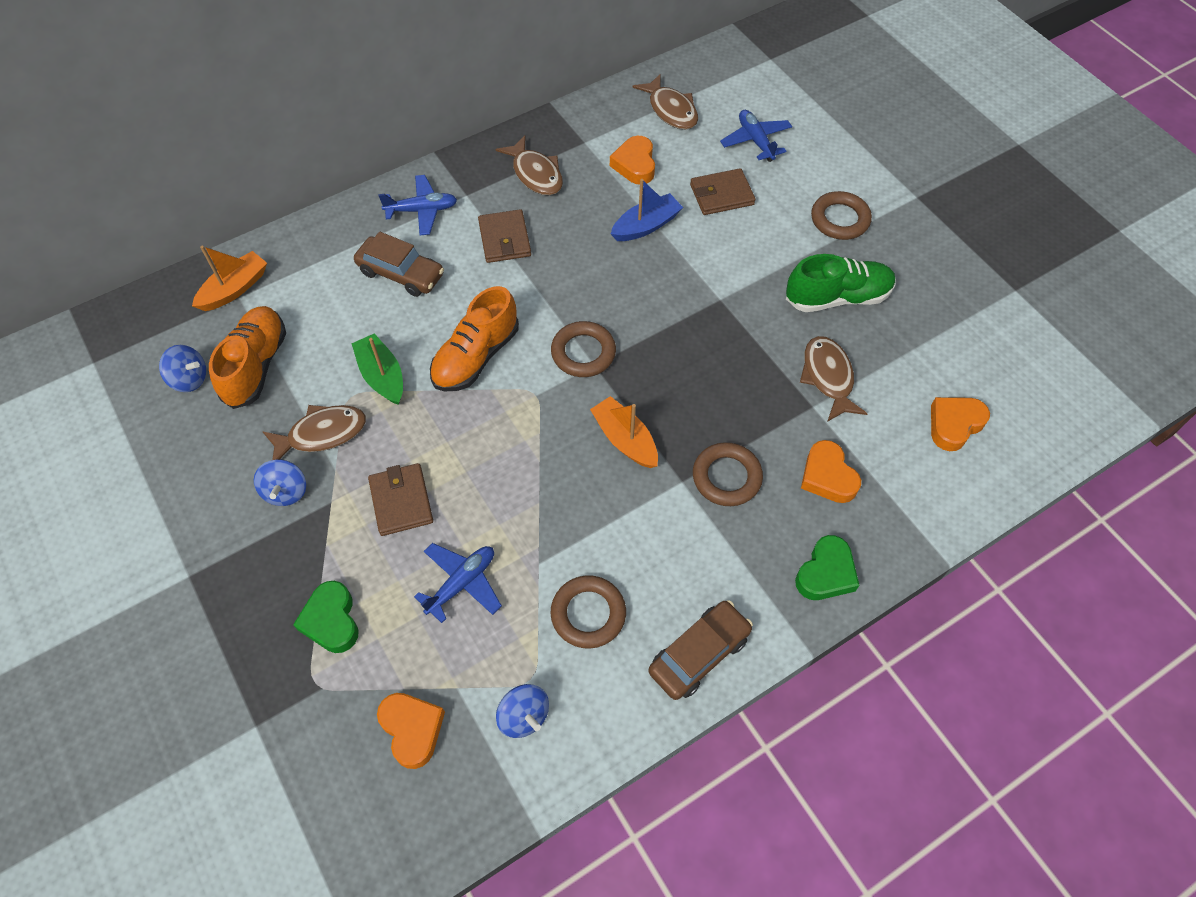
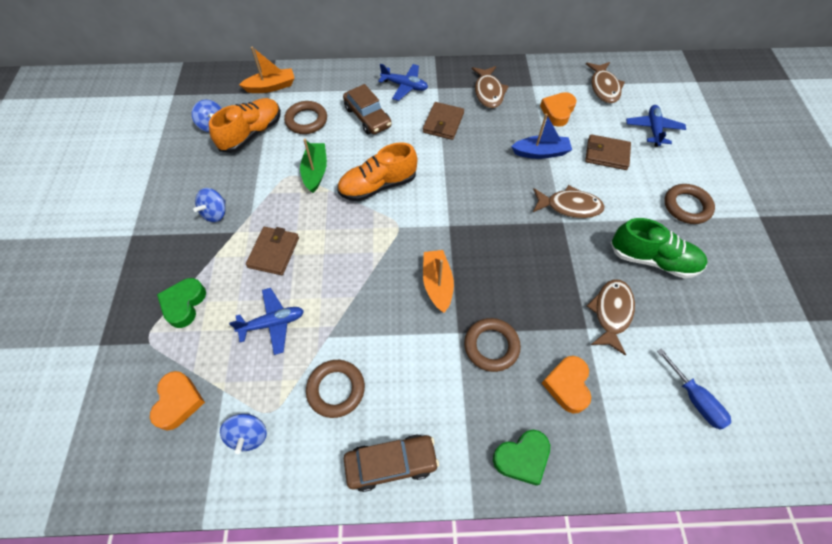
camera: 30 degrees right, 0 degrees up
(322, 434) = (258, 189): brown fish -> brown fish (569, 206)
(583, 352) = (447, 214): brown ring -> brown ring (306, 120)
(954, 425) = (695, 399): orange heart -> blue screwdriver

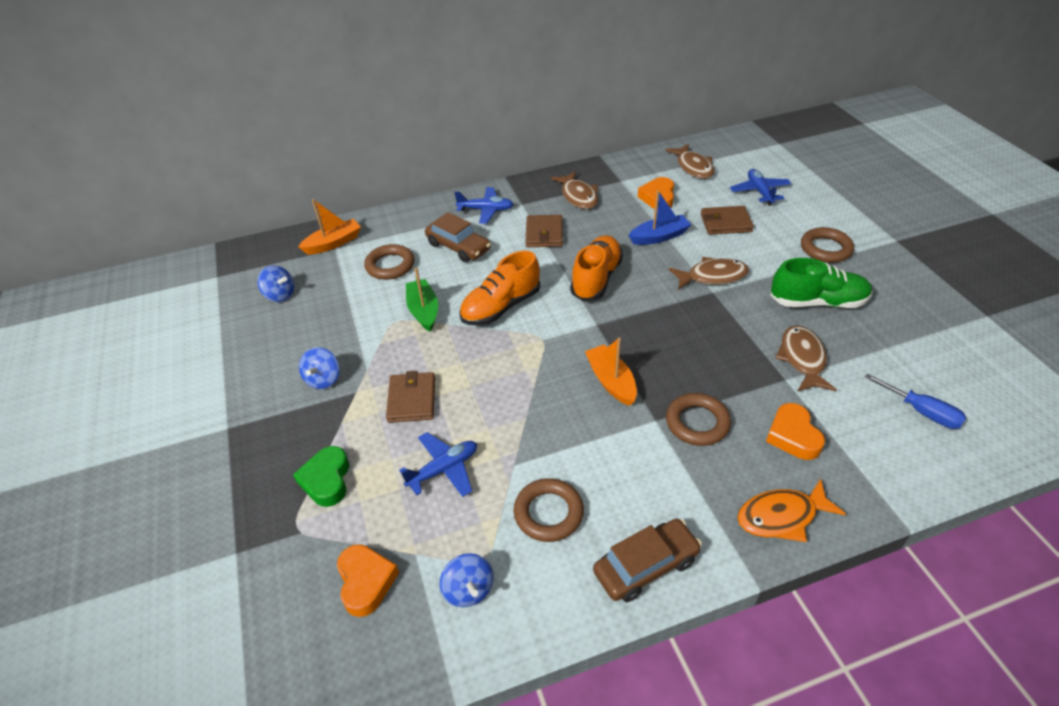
camera: 15 degrees left, 15 degrees down
(252, 134) = (331, 292): orange shoe -> orange shoe (596, 278)
(522, 458) = (781, 516): green heart -> orange fish

